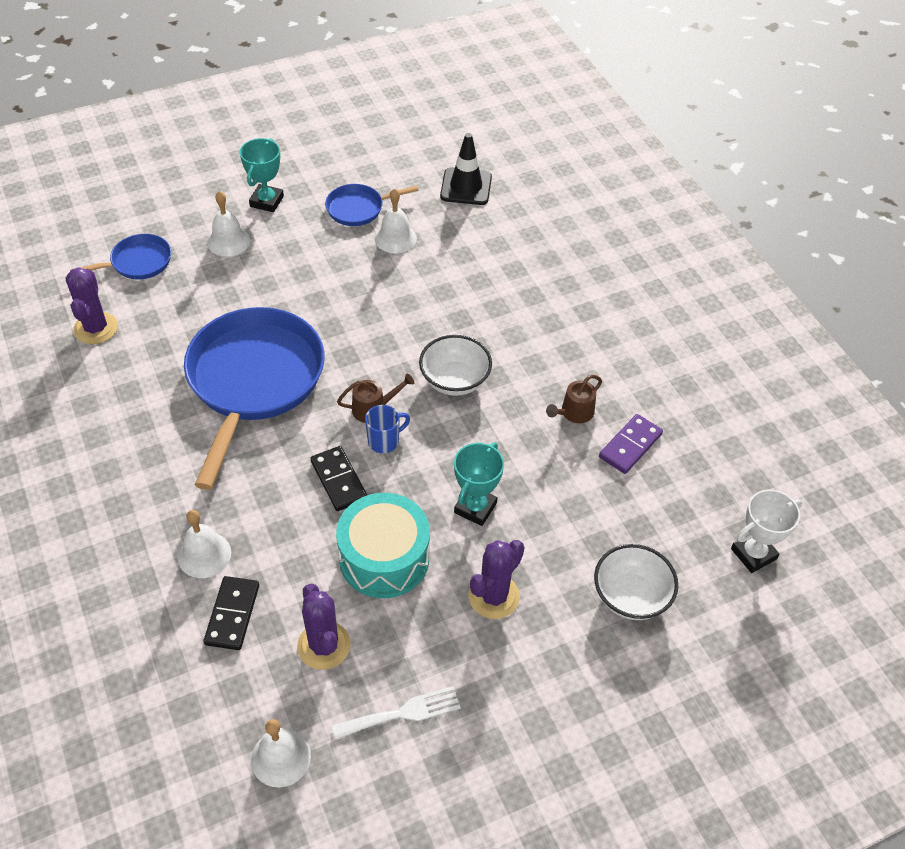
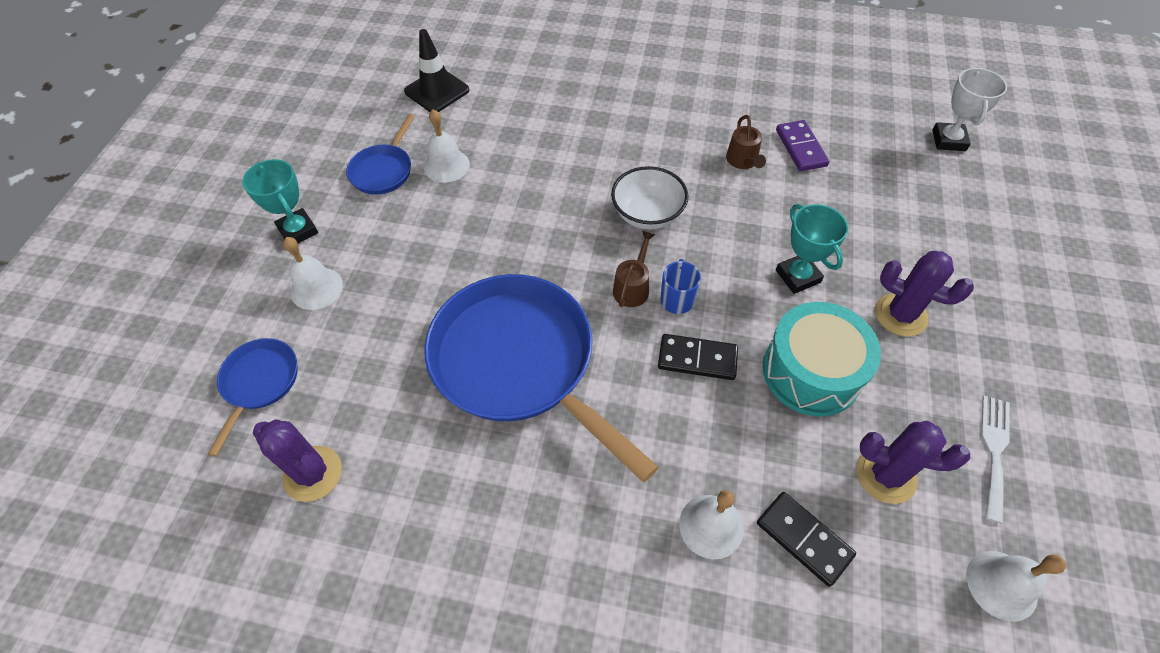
camera: 50 degrees left, 5 degrees up
(494, 596) = (900, 315): purple cactus -> purple cactus turned 45 degrees counterclockwise
(631, 596) = (949, 228): white bowl -> none

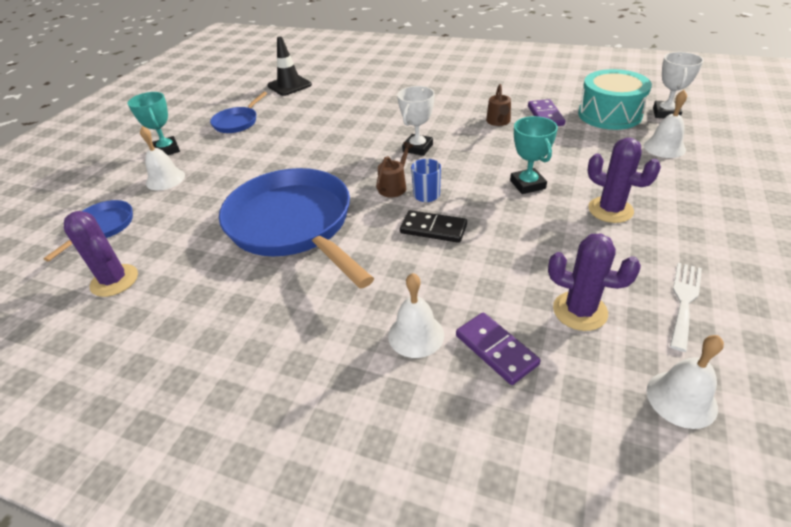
camera: 10 degrees right, 15 degrees down
(446, 165) = (281, 120): white bell -> white bell (664, 147)
(647, 215) = (417, 148): white bowl -> white trophy
(804, 539) = (496, 350): black domino -> purple domino
(811, 372) = (526, 241): turquoise drum -> turquoise drum (609, 114)

